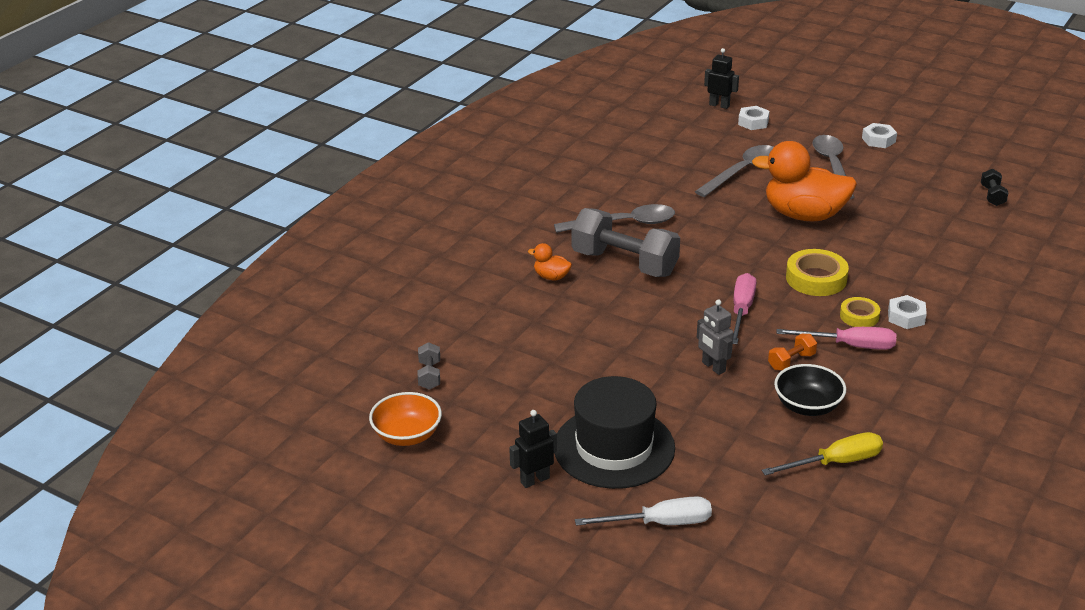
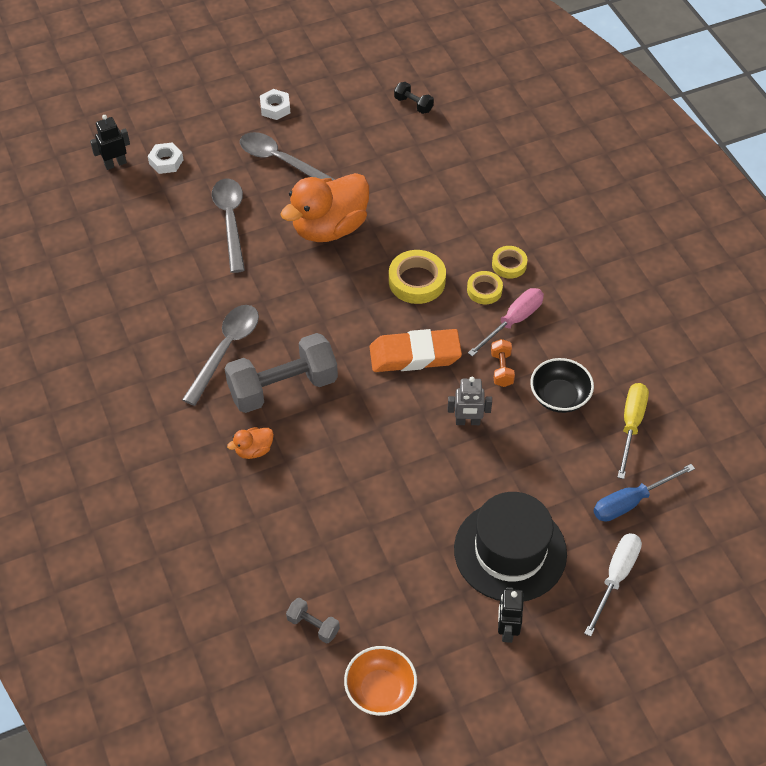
camera: 55 degrees left, 20 degrees up
(741, 310) = (415, 355): pink screwdriver -> orange eraser
(752, 498) = (631, 502): none -> blue screwdriver
(906, 317) = (509, 265): white nut -> yellow tape

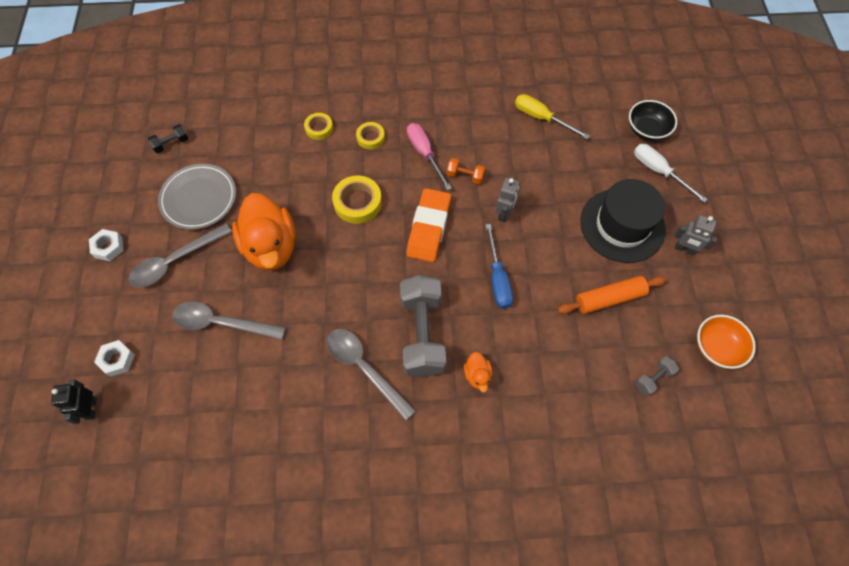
camera: 70 degrees left, 10 degrees up
(359, 151) = (199, 199): none -> grey plate
(400, 558) = (609, 298): none -> orange rolling pin
(484, 290) = (387, 161): yellow tape -> yellow tape (319, 128)
(507, 630) = (684, 249): black robot -> grey robot
(559, 397) = (503, 150): black bowl -> black bowl (647, 130)
(631, 502) = (602, 141): blue screwdriver -> blue screwdriver (497, 279)

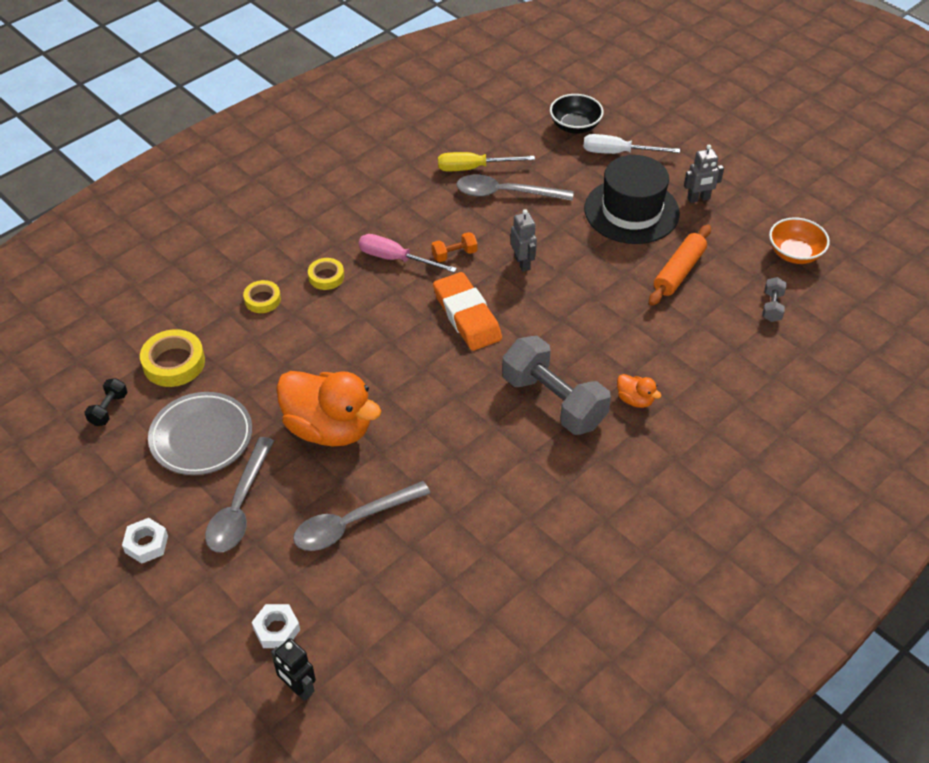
camera: 40 degrees left, 15 degrees down
(357, 202) = (375, 338): yellow tape -> yellow tape (174, 363)
(364, 368) = (532, 463): grey spoon -> grey spoon (505, 193)
(497, 279) = (572, 316): blue screwdriver -> none

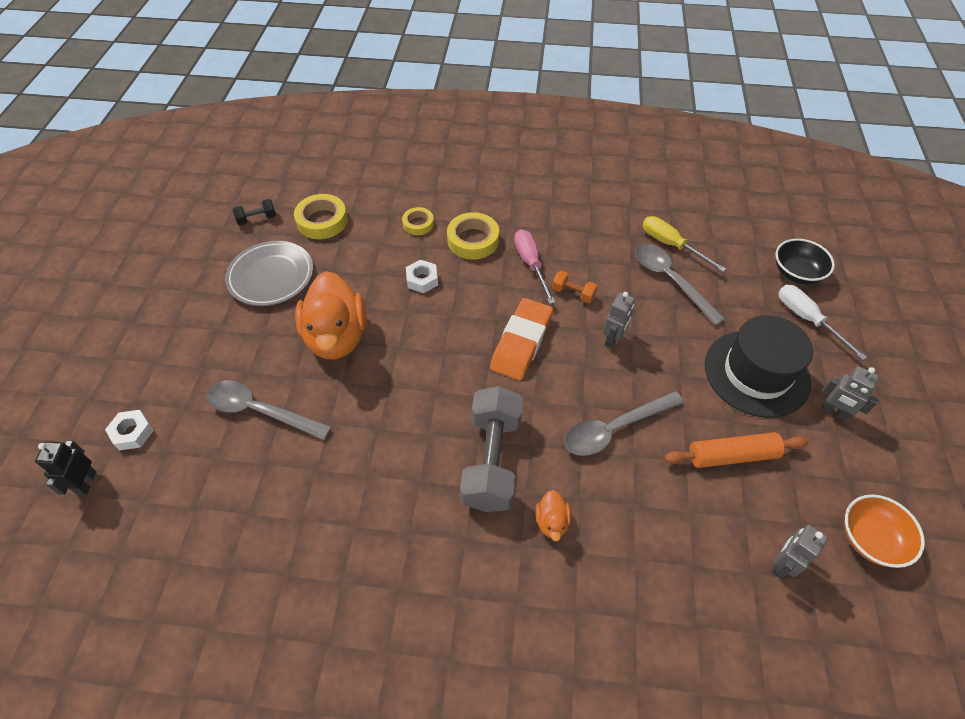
camera: 50 degrees right, 5 degrees up
(146, 544) = (160, 312): white nut -> white nut (422, 280)
(239, 506) = (228, 336): grey spoon -> grey spoon (615, 429)
(326, 277) = (473, 240): yellow tape -> yellow tape, size x1.62
(772, 307) = (781, 564): grey dumbbell -> grey robot

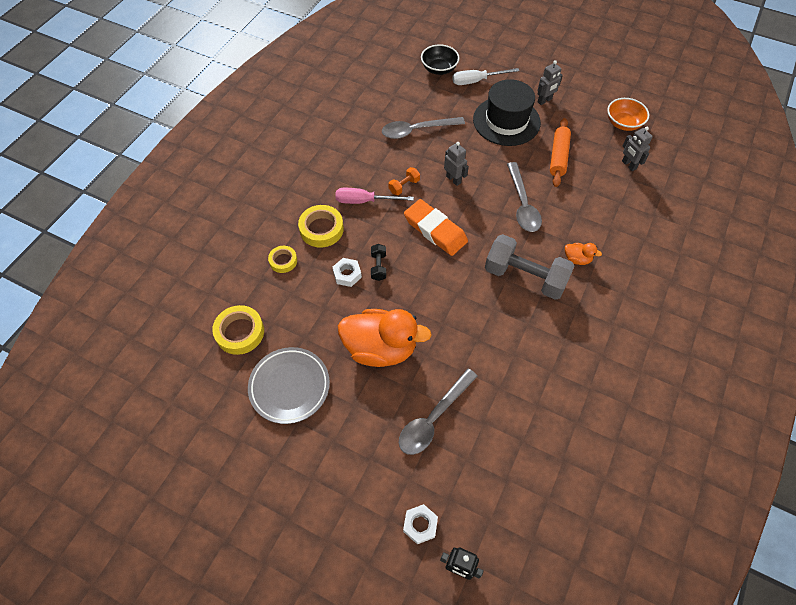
camera: 70 degrees left, 5 degrees up
(257, 219) = (206, 387): black dumbbell -> black dumbbell (378, 266)
(671, 245) = (385, 117): yellow screwdriver -> none

